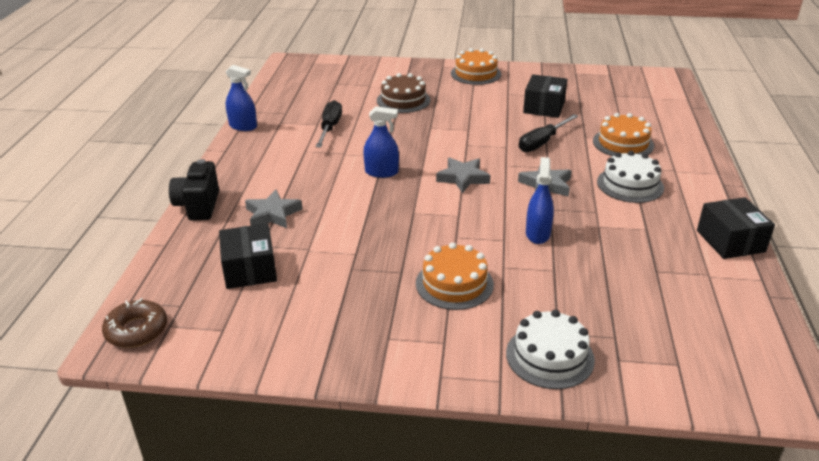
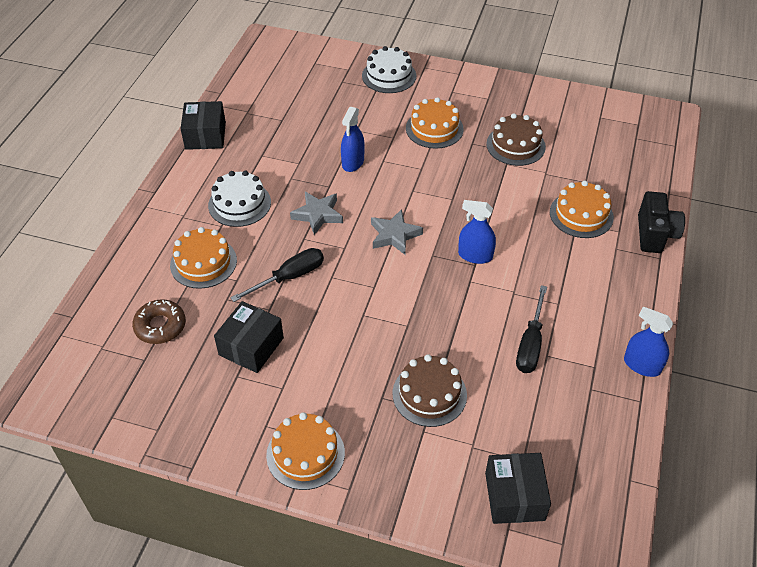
camera: 170 degrees left, 15 degrees up
(136, 330) = (660, 124): brown donut -> brown donut (160, 326)
(250, 269) = (591, 160): black box -> black box (514, 496)
(273, 214) = (581, 214): grey star -> orange cake
(345, 276) = (515, 145): none -> brown cake

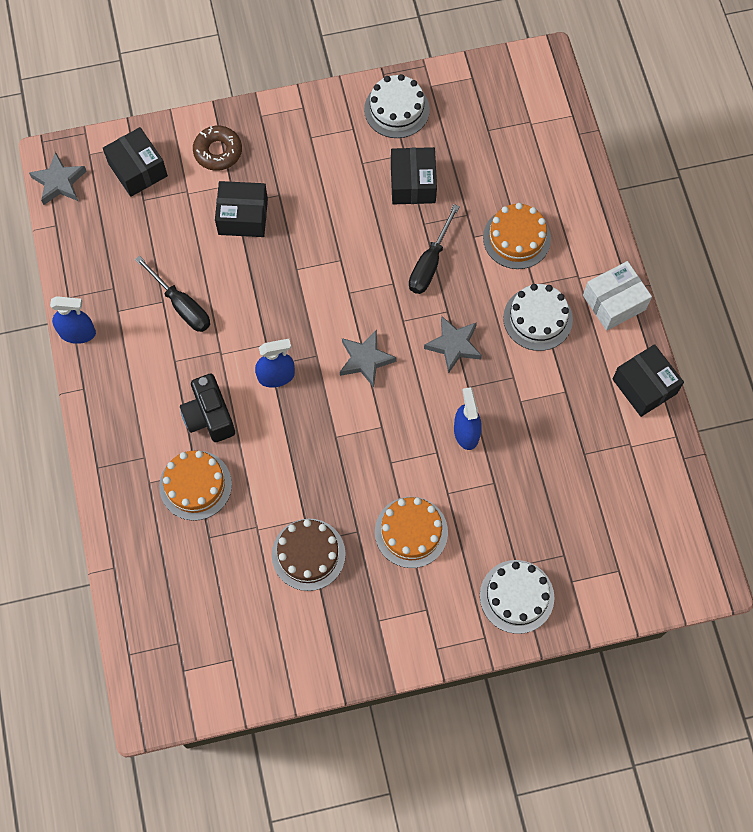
camera: 150 degrees right, 20 degrees up
(160, 326) = (500, 162): brown donut -> brown donut (218, 151)
(174, 189) = (614, 302): none -> white box
(209, 423) = (396, 109): none -> white cake
(305, 454) = (309, 124): orange cake -> none
(429, 394) = (243, 216): brown cake -> black box
(530, 344) = (181, 305): black screwdriver -> black screwdriver turned 150 degrees clockwise
(610, 527) = (59, 182): none -> grey star
(655, 234) = (111, 497): black camera -> black camera (209, 416)

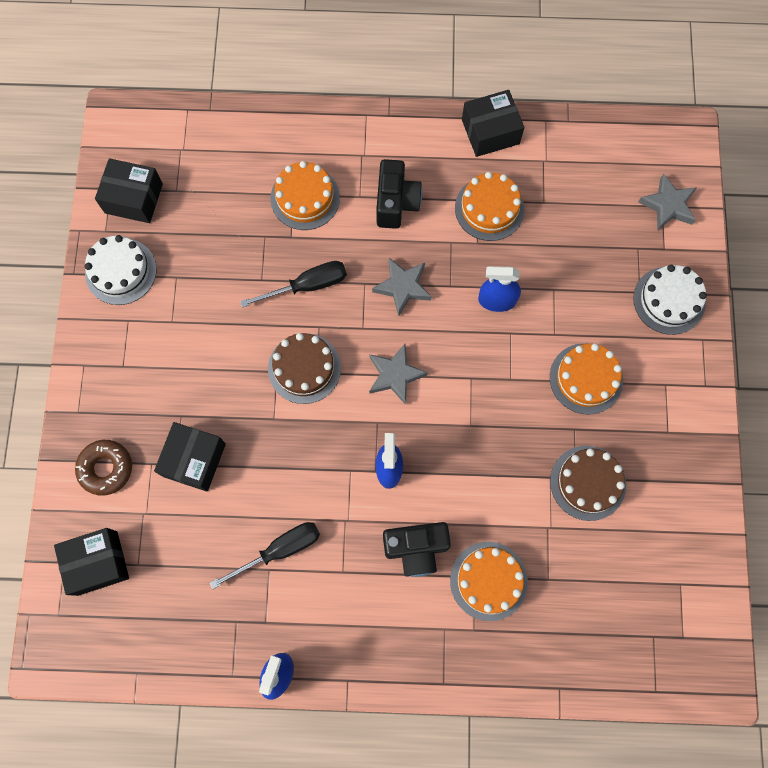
camera: 75 degrees left, 5 degrees up
(59, 182) = (82, 658): grey star -> grey star (668, 205)
(350, 282) = (304, 368): none -> brown cake
(413, 183) = (212, 278): black box -> black box (134, 198)
(430, 263) = (307, 286): black screwdriver -> black screwdriver turned 60 degrees counterclockwise
(537, 318) = (396, 203): white cake -> black camera
(560, 404) = (489, 208): none -> orange cake
(614, 302) = (399, 132): white box -> none

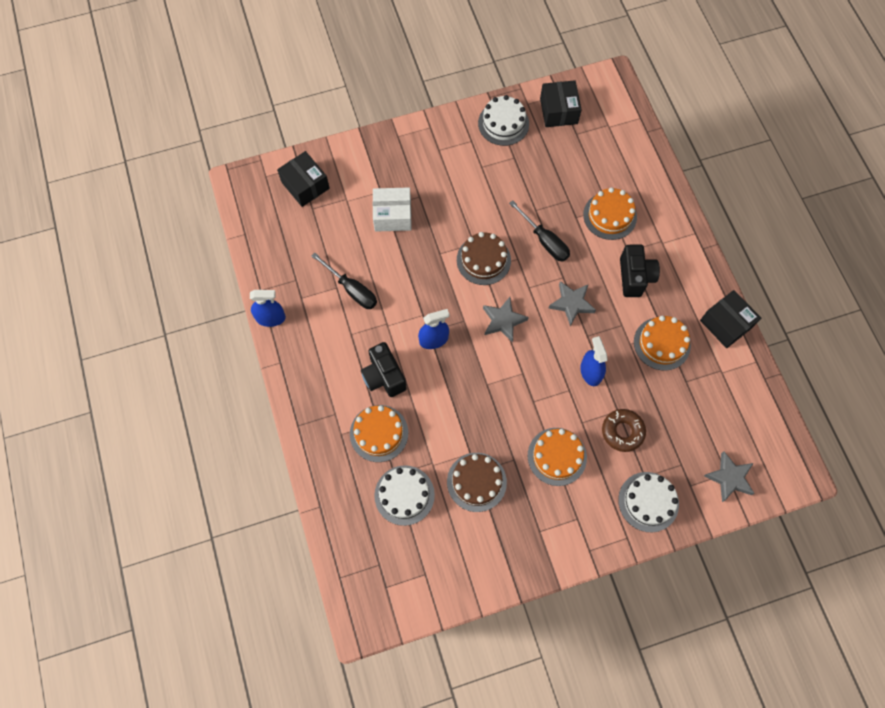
camera: 70 degrees right, 5 degrees down
(106, 468) = (367, 166): brown donut -> brown donut (622, 431)
(194, 460) = (392, 215): black box -> white box
(396, 203) = (634, 277): black camera -> black camera turned 75 degrees counterclockwise
(577, 576) = (404, 495): none -> white cake

